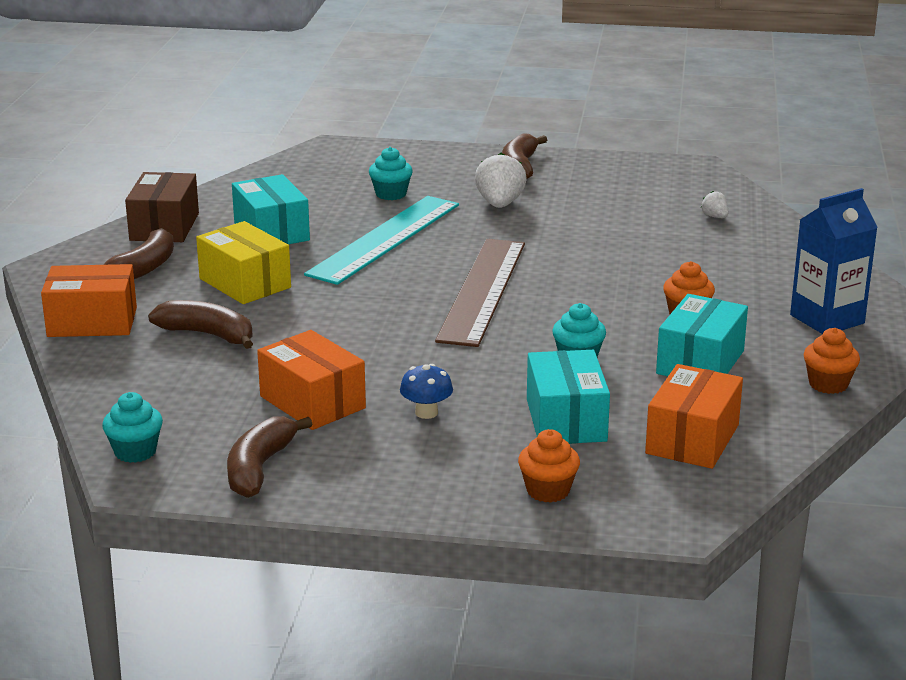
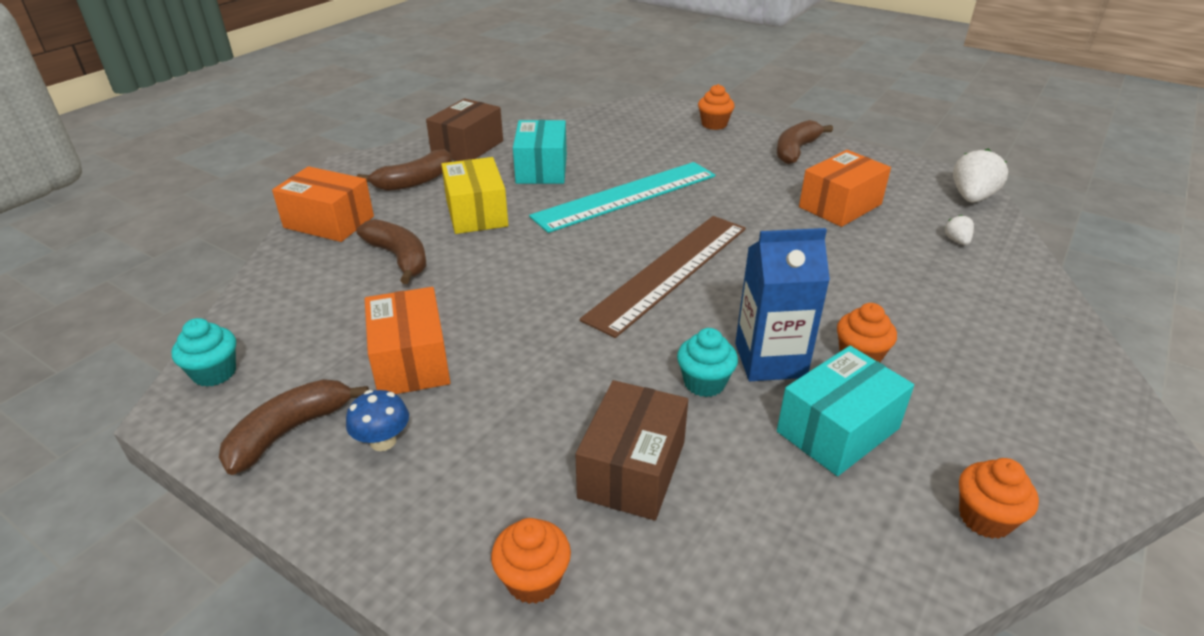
camera: 25 degrees right, 10 degrees up
(391, 194) = (666, 154): turquoise cupcake -> none
(416, 156) = (714, 124): none -> orange cupcake
(426, 413) = (500, 409): blue mushroom -> blue mushroom (383, 441)
(500, 204) = (752, 183): white strawberry -> white strawberry (971, 197)
(566, 420) = (632, 469): turquoise box -> brown box
(692, 439) = (759, 554): orange box -> orange box (840, 205)
(827, 319) = (1027, 410): blue carton -> blue carton (770, 360)

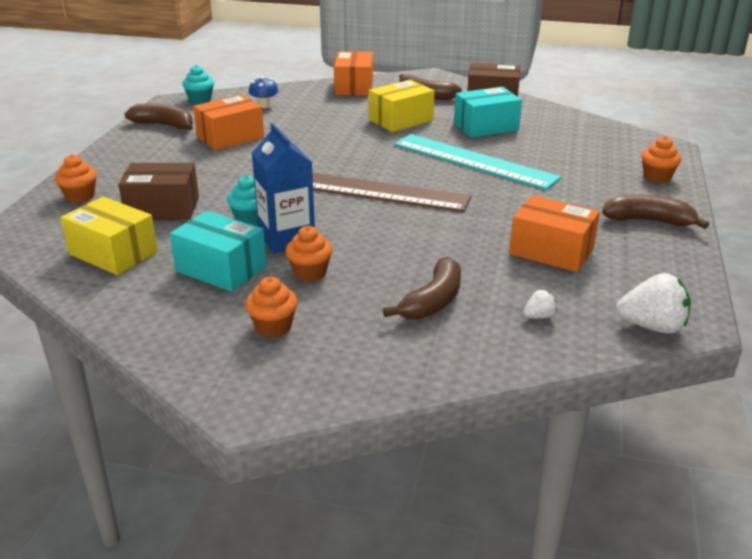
camera: 70 degrees right, 5 degrees down
(383, 441) = (164, 145): blue mushroom -> blue mushroom (264, 105)
(399, 258) = (329, 112): brown banana -> brown banana (433, 301)
(767, 545) = (113, 253): none -> yellow box
(985, 518) = (151, 326): orange cupcake -> orange cupcake (273, 327)

